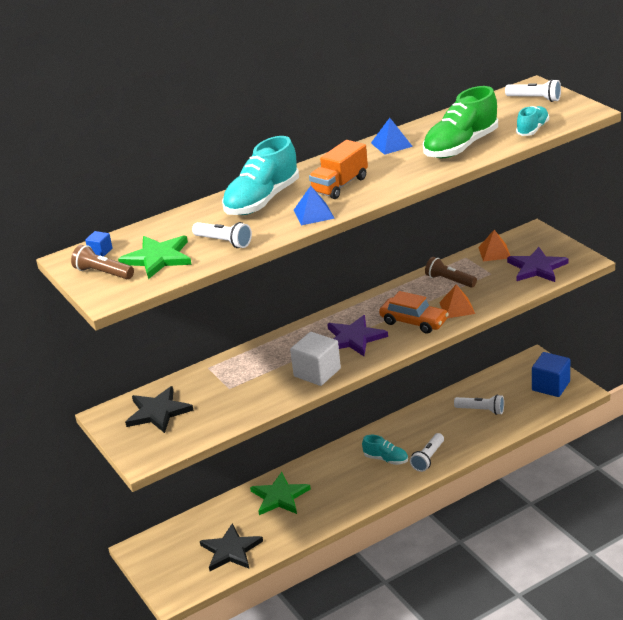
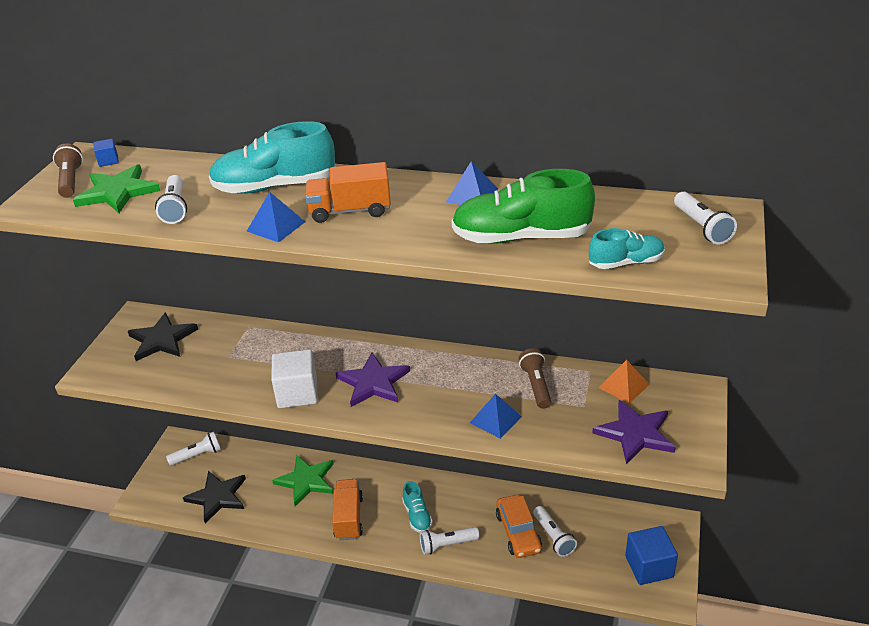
camera: 45 degrees right, 5 degrees up
(169, 543) = (197, 455): none -> white flashlight
(344, 492) = (349, 518): none -> orange truck
(414, 322) = (440, 404): orange car -> orange car (518, 532)
(457, 308) = (495, 419): orange pyramid -> blue pyramid

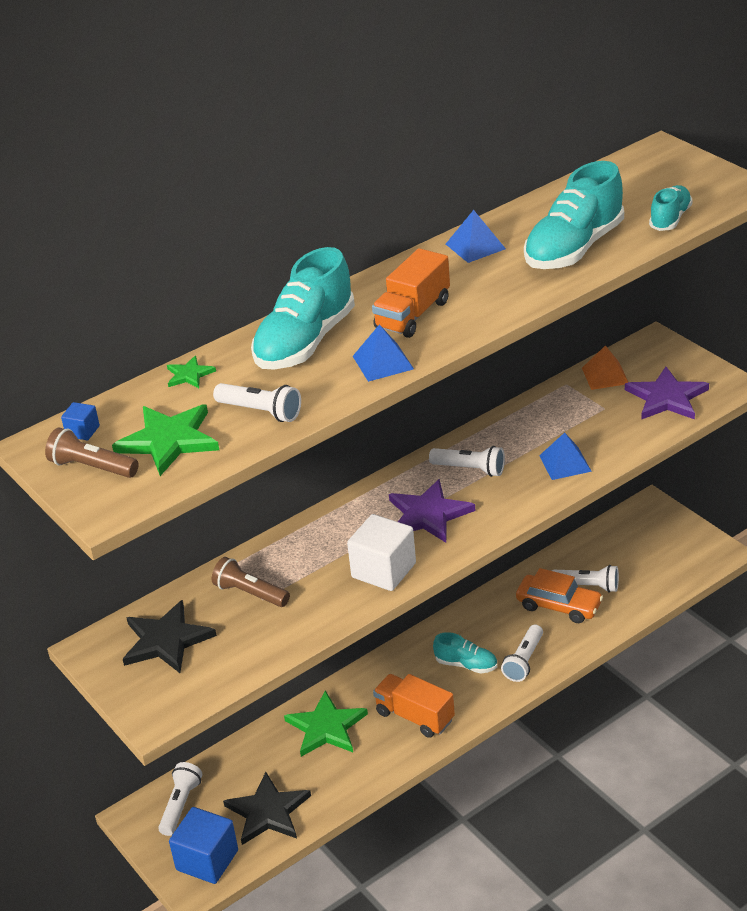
camera: 50 degrees left, 0 degrees up
(199, 165) = (189, 375): none -> green star
(521, 237) = (574, 248): green shoe -> turquoise shoe
(536, 385) = (549, 421): brown flashlight -> brown flashlight (250, 593)
(649, 566) = (677, 546): blue cube -> blue cube (207, 860)
(701, 227) = (665, 169): white flashlight -> white flashlight (470, 469)

